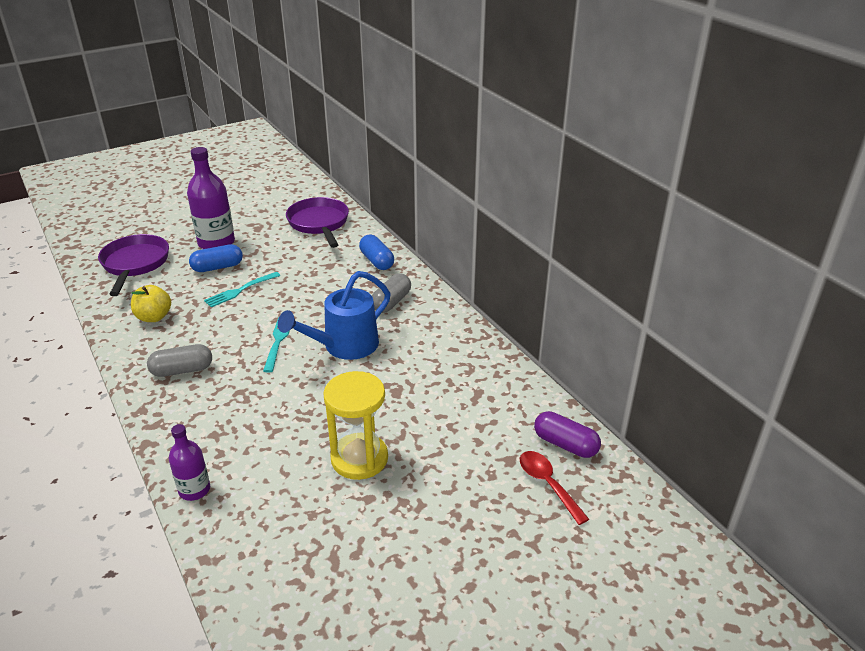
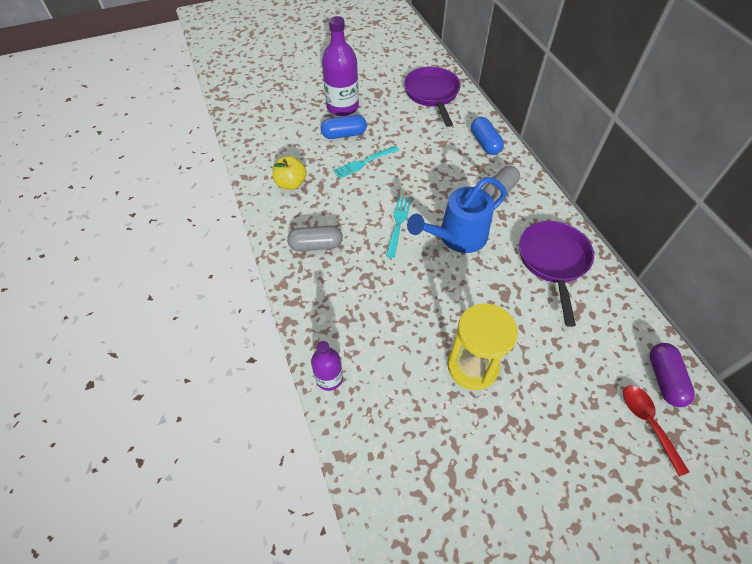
camera: 10 degrees right, 20 degrees up
(135, 264) = (274, 123): purple pan -> purple pan (553, 261)
(565, 444) = (664, 379): purple capsule -> purple capsule turned 45 degrees clockwise

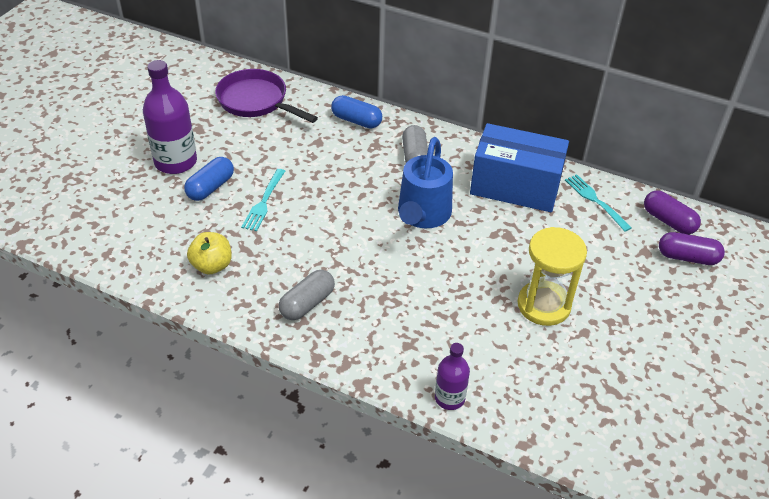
camera: 45 degrees left, 10 degrees down
(398, 223) = (360, 236): turquoise fork -> turquoise fork (595, 200)
(553, 261) = (515, 187): purple pan -> blue box
(647, 423) = (687, 257): red spoon -> purple capsule

